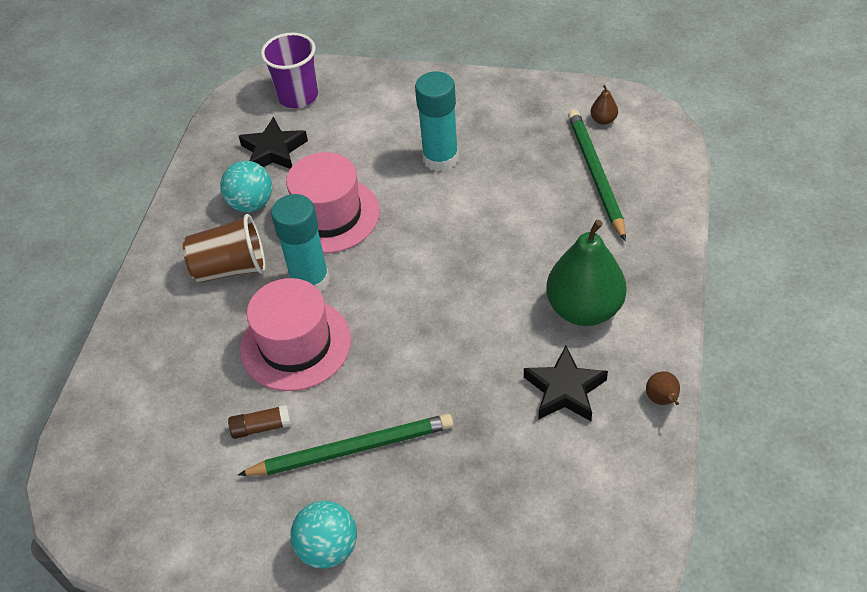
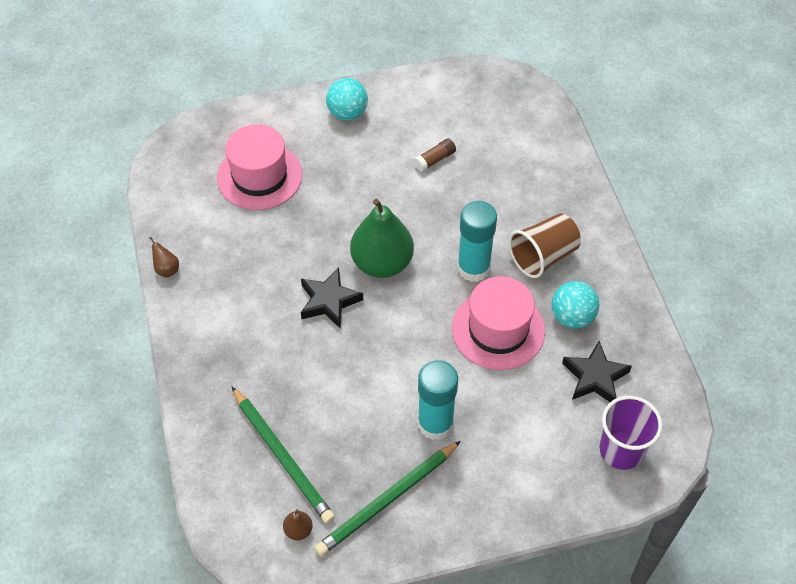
camera: 150 degrees right, 5 degrees up
(295, 344) = (450, 218): pink hat -> pink hat (259, 176)
(352, 449) = (366, 167): green pencil -> green pencil (387, 500)
(565, 390) = (239, 253): black star -> black star (329, 301)
(584, 309) = (246, 319): green pear -> green pear (382, 263)

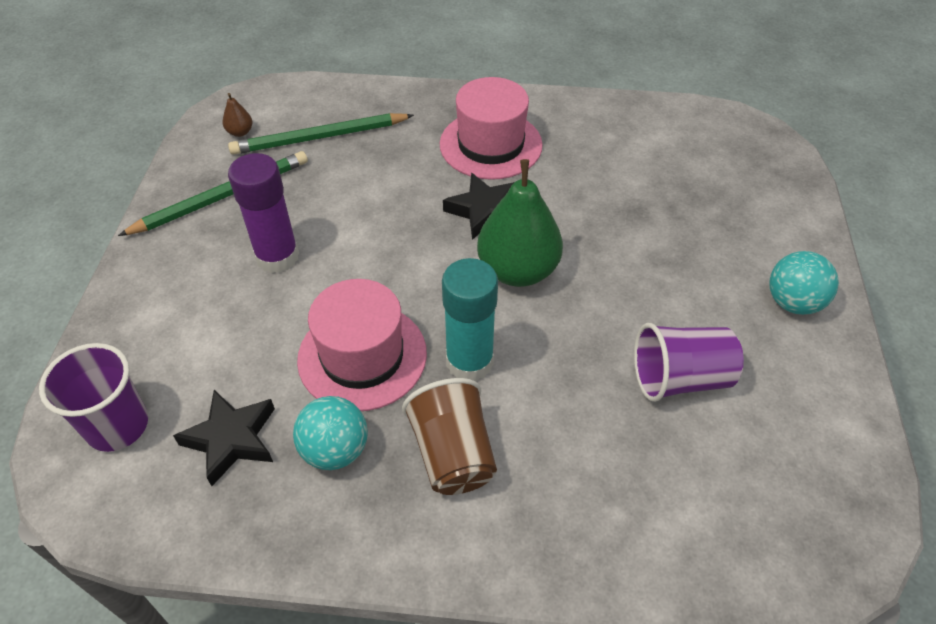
camera: 110 degrees right, 5 degrees down
(167, 269) = (581, 102): brown pear -> none
(259, 176) = (694, 193): pink hat -> pink hat (491, 144)
(387, 500) = (222, 197): green pencil -> green pencil turned 75 degrees clockwise
(435, 159) = (679, 378): brown glue stick -> purple cup
(435, 423) = (277, 257): turquoise glue stick -> purple glue stick

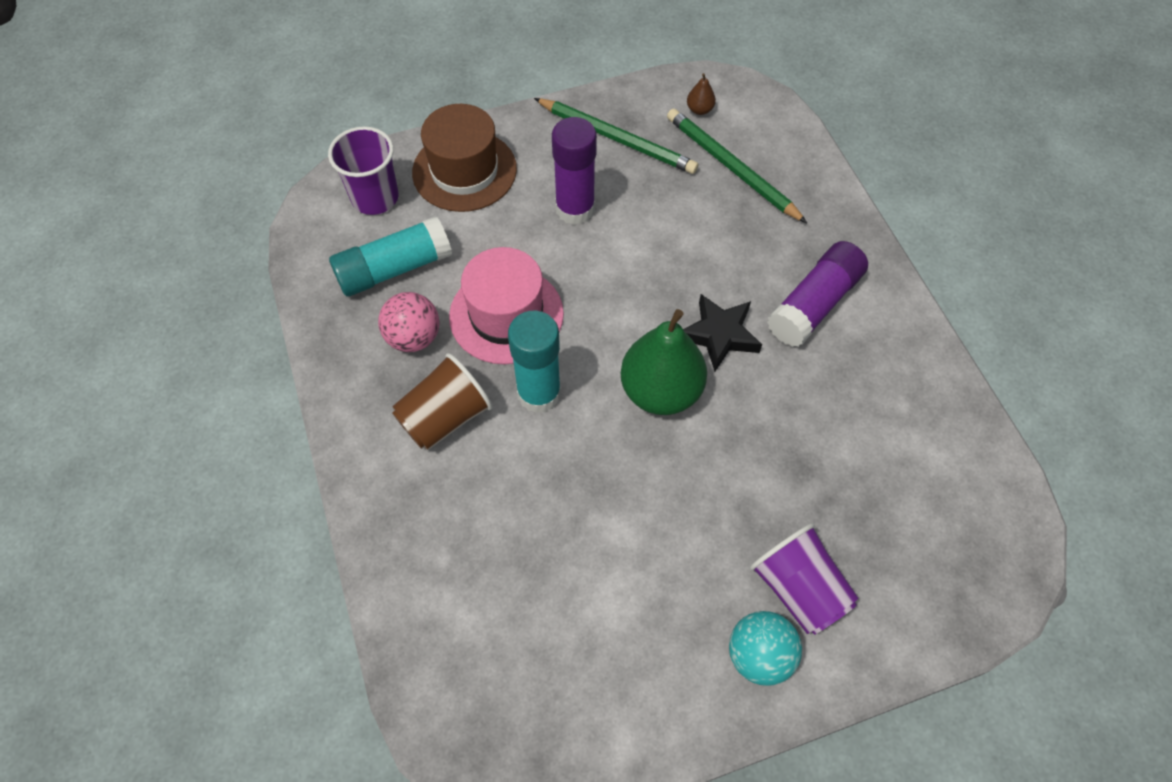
camera: 65 degrees right, 10 degrees up
(154, 328) = (464, 171): none -> brown hat
(231, 439) = (394, 269): black star -> turquoise glue stick
(335, 450) = (414, 337): turquoise ball -> pink ball
(491, 144) = (814, 304): pink hat -> purple glue stick
(679, 378) = (605, 570): purple cup -> purple cup (798, 589)

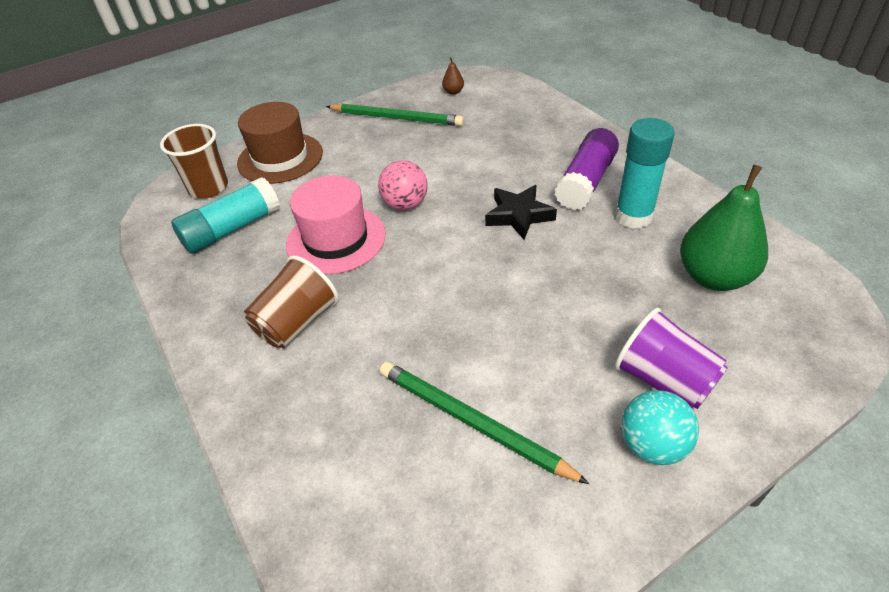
camera: 10 degrees left, 15 degrees down
(375, 198) = (208, 188): purple cup -> brown cup
(414, 337) = (257, 271): pink ball -> pink ball (405, 204)
(539, 393) = (378, 286): turquoise glue stick -> turquoise glue stick (633, 216)
(575, 209) = (375, 163): purple glue stick -> none
(661, 391) = (484, 262): green pear -> green pear (713, 277)
(731, 168) = (489, 117): green pencil -> green pencil (472, 422)

